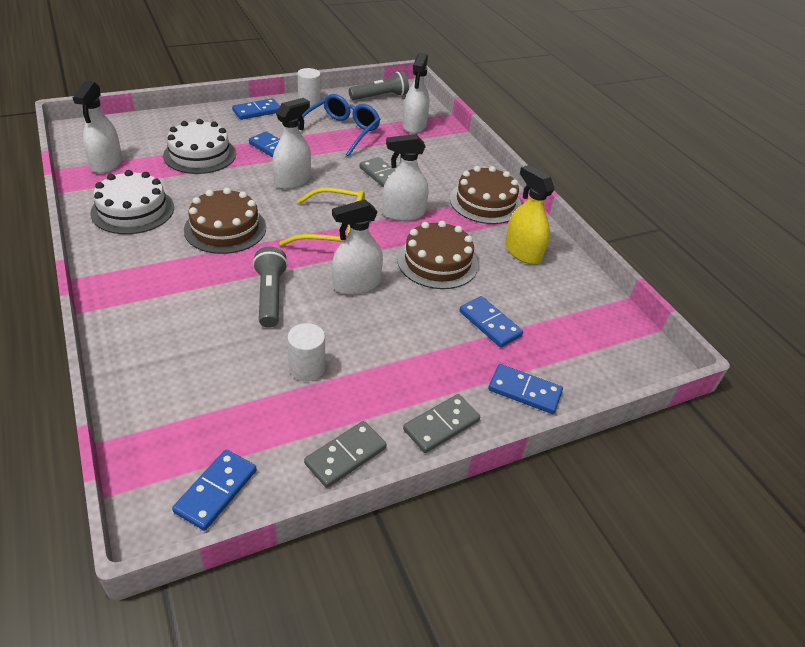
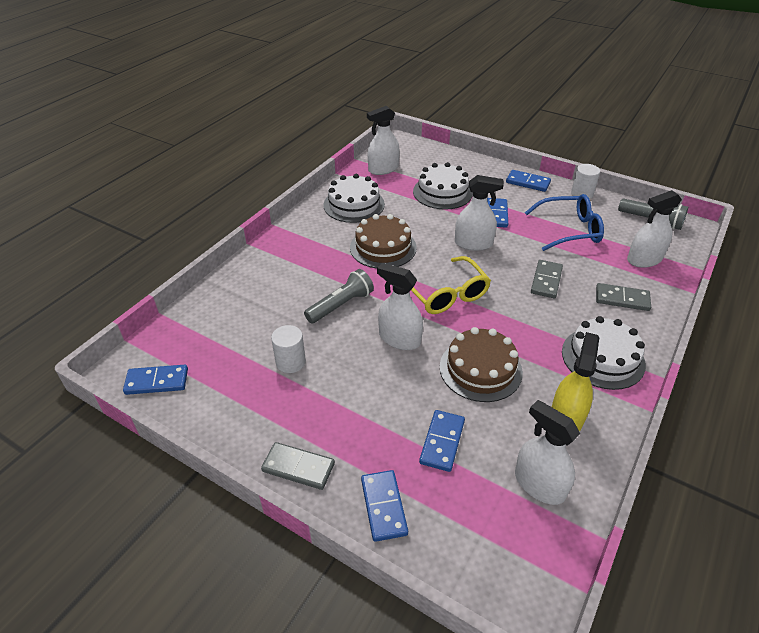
camera: 60 degrees right, 0 degrees up
(345, 456) = (227, 427): grey domino -> grey domino (622, 299)
(403, 213) = (515, 317): white spray bottle -> white spray bottle (539, 484)
(485, 202) = (603, 358): brown cake -> white cake

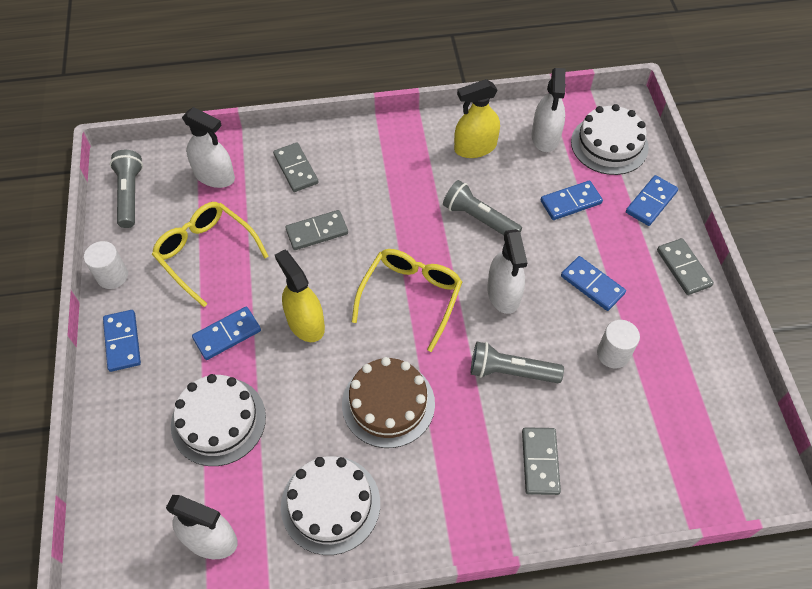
camera: 130 degrees left, 15 degrees up
(157, 381) = (743, 439): blue domino -> blue domino (592, 285)
(276, 282) = (540, 462): none -> grey domino
(473, 243) = (305, 323): white spray bottle -> yellow spray bottle
(480, 369) = (479, 219): brown cake -> grey flashlight
(569, 230) = (206, 253): blue glasses -> yellow glasses
(603, 358) = (388, 152): white cake -> white cake (609, 144)

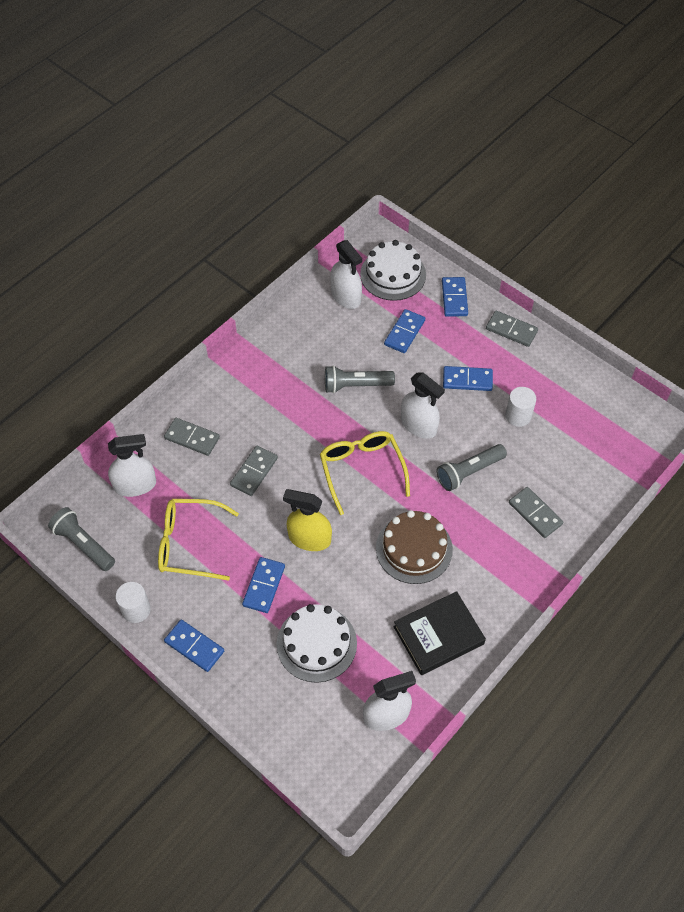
camera: 40 degrees left, 0 degrees up
(330, 504) = (438, 635): white cake -> black book
(475, 147) = (305, 336): yellow spray bottle -> none

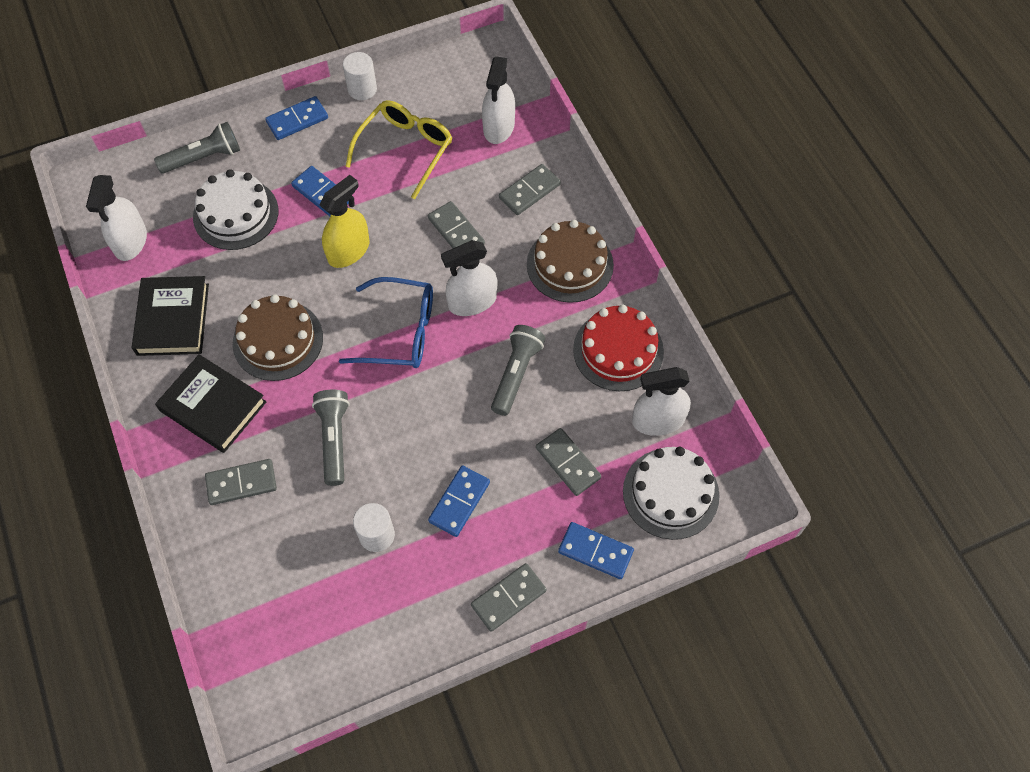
camera: 115 degrees right, 5 degrees up
(83, 544) = (455, 70): grey flashlight -> grey flashlight (203, 158)
(248, 387) = (570, 264): none -> brown cake
(305, 334) = (618, 350): none -> red cake
(362, 470) = (400, 332): yellow glasses -> blue glasses
(404, 332) = (568, 463): blue domino -> grey domino
(418, 425) = (425, 416): white spray bottle -> white spray bottle (472, 301)
(492, 564) = (213, 406): none -> black book

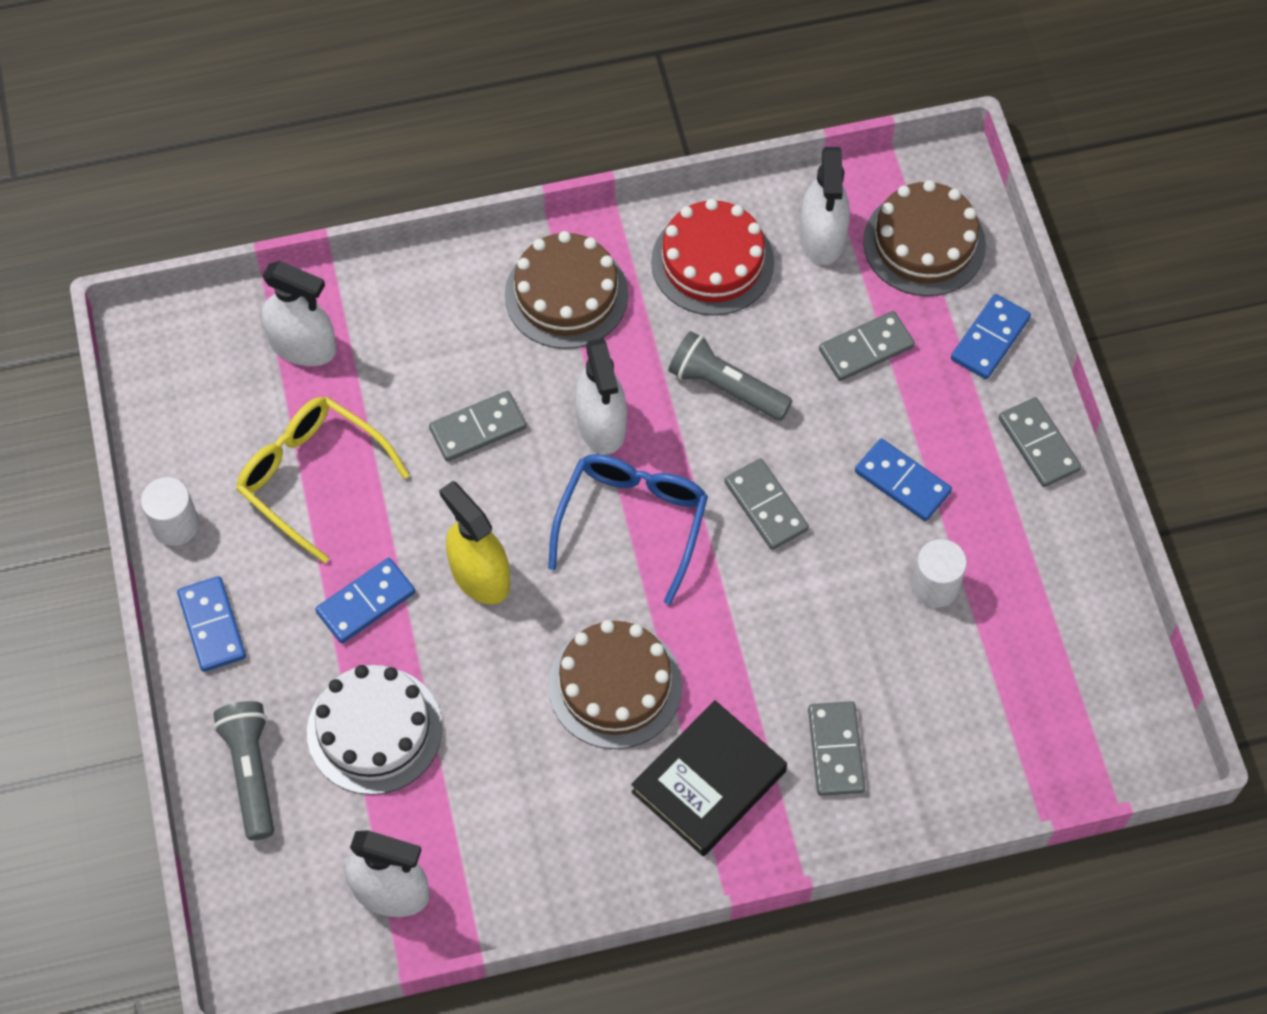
camera: 80 degrees left, 0 degrees up
(173, 319) = (549, 832): black book -> none
(334, 440) = (788, 624): grey flashlight -> none
(529, 191) = (430, 324): grey domino -> grey domino (766, 506)
(670, 493) = (924, 243): white cake -> brown cake

